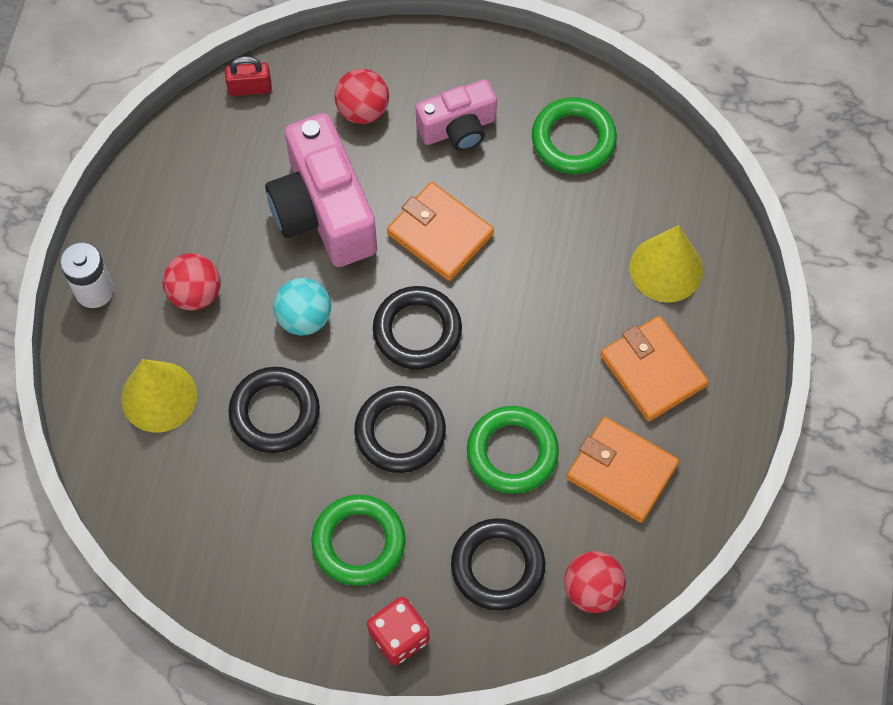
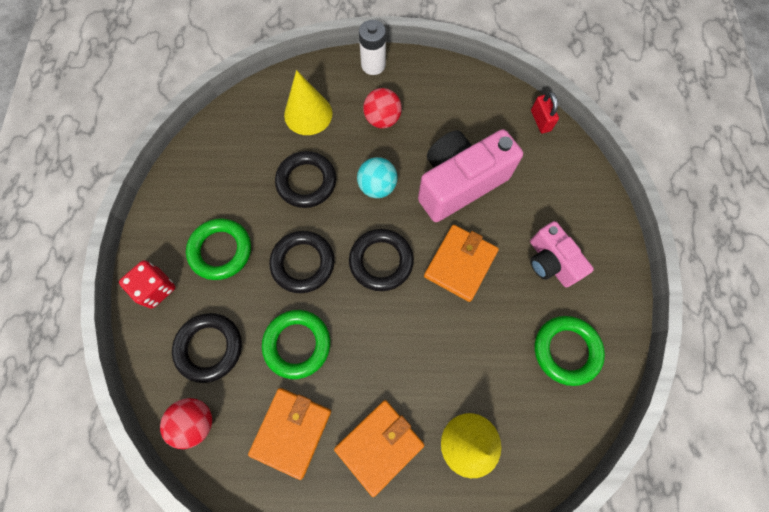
camera: 80 degrees right, 5 degrees up
(363, 110) = (545, 194): red ball -> none

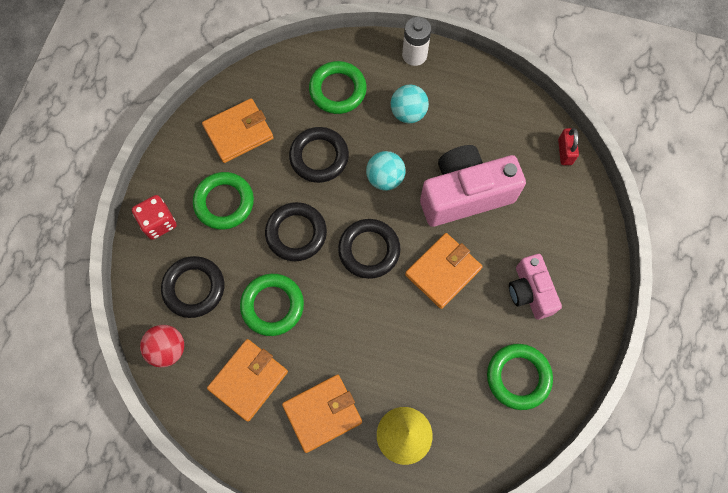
camera: 15 degrees right, 0 degrees up
(219, 177) = (238, 132): none -> orange wallet
(308, 114) = (337, 90): yellow cone -> green ring
(382, 119) = (408, 113): red ball -> turquoise ball

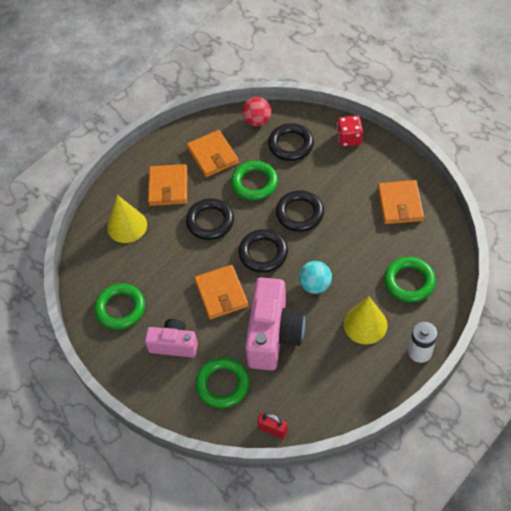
camera: 120 degrees right, 15 degrees down
(224, 202) = (346, 179): green ring -> green ring (222, 384)
(319, 157) = (354, 248): black ring -> black ring (210, 221)
(408, 113) = (365, 324): turquoise ball -> yellow cone

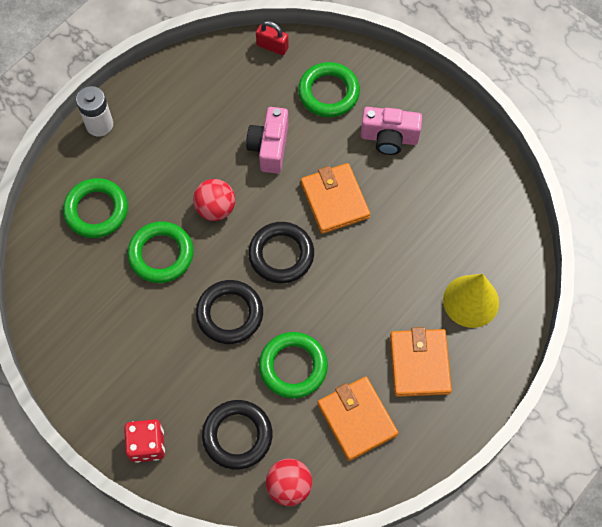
camera: 175 degrees right, 10 degrees up
(120, 308) = (461, 183): green ring -> green ring (161, 254)
(210, 221) = (354, 304): black ring -> none
(273, 335) = (269, 147): pink camera -> pink camera, size x0.60
(315, 285) = (215, 208): turquoise ball -> red ball
(365, 324) = (158, 158): yellow cone -> none
(400, 204) = (89, 325): orange wallet -> none

